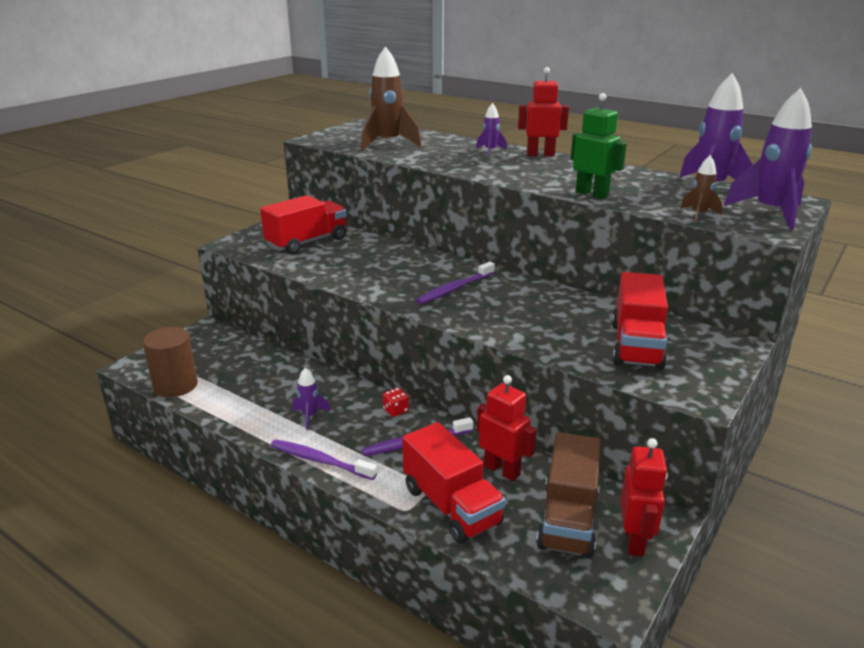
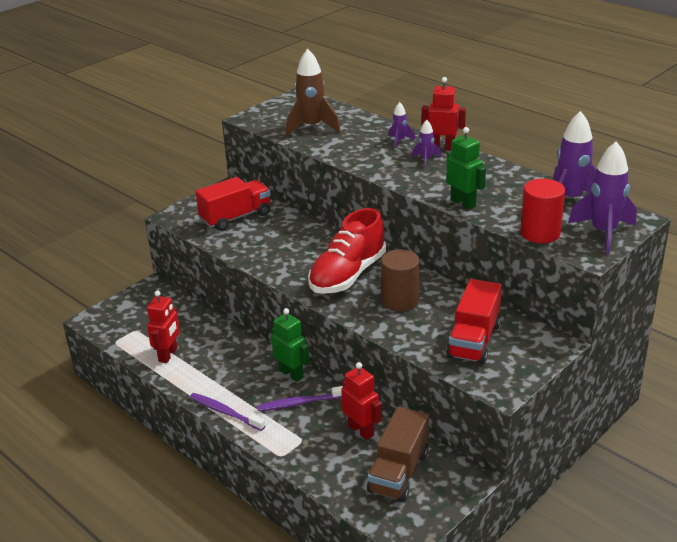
camera: 10 degrees right, 5 degrees up
(175, 385) = (122, 340): brown cylinder -> brown cylinder (400, 300)
(310, 416) = (223, 374): purple rocket -> purple rocket (426, 160)
(395, 410) = (291, 374): red dice -> green robot
(451, 505) = (315, 455): red truck -> none
(455, 289) = (347, 275): purple toothbrush -> red shoe
(634, 541) = (442, 492): red robot -> red robot (168, 355)
(698, 215) = (540, 233): brown rocket -> red cylinder

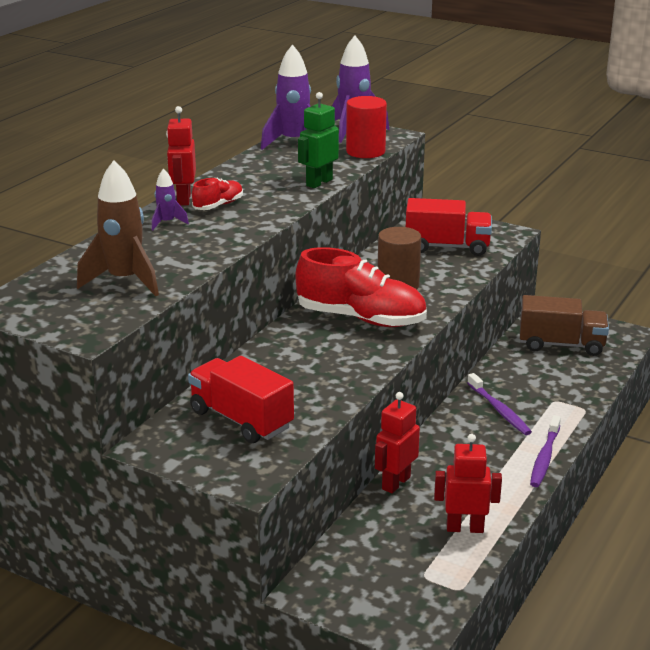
camera: 105 degrees left, 5 degrees down
(291, 374) = (453, 424): green robot -> none
(361, 430) = (519, 369): red robot -> red robot (395, 483)
(426, 160) = (218, 205): purple rocket -> red shoe

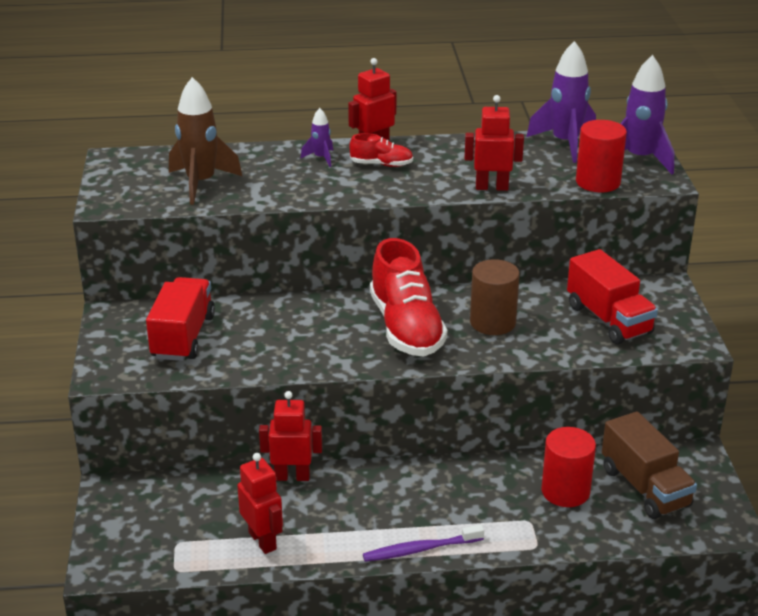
camera: 55 degrees right, 5 degrees up
(319, 182) = (491, 187): green robot -> red robot
(499, 410) = (472, 491): purple toothbrush -> none
(536, 374) = (565, 491): none -> red cylinder

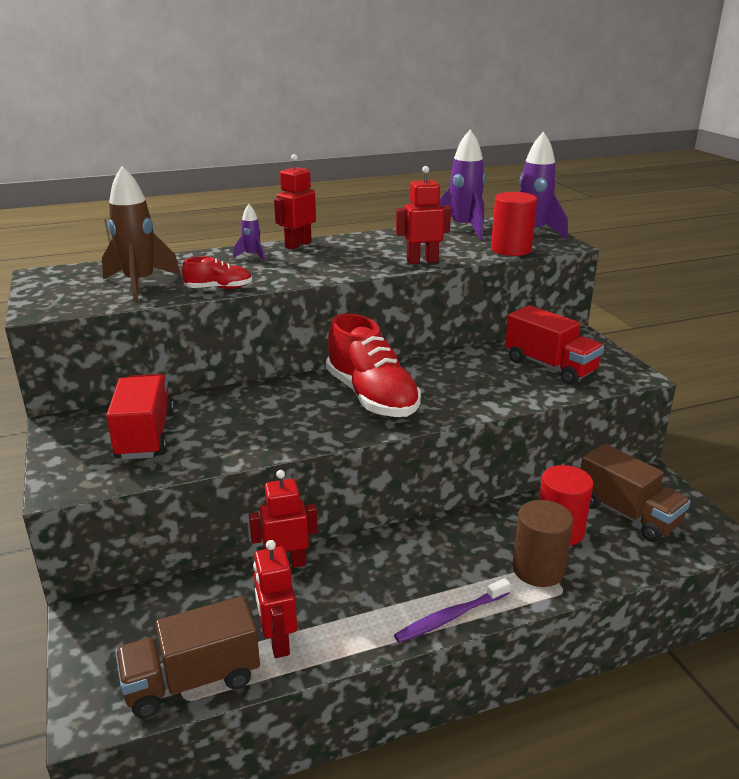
camera: 15 degrees left, 5 degrees down
(184, 557) = (192, 680): none -> brown truck
(263, 541) = (278, 641): red robot -> red robot turned 150 degrees counterclockwise
(381, 164) = (312, 255): red shoe -> red shoe (219, 288)
(492, 322) = (450, 382): brown cylinder -> brown cylinder (538, 569)

